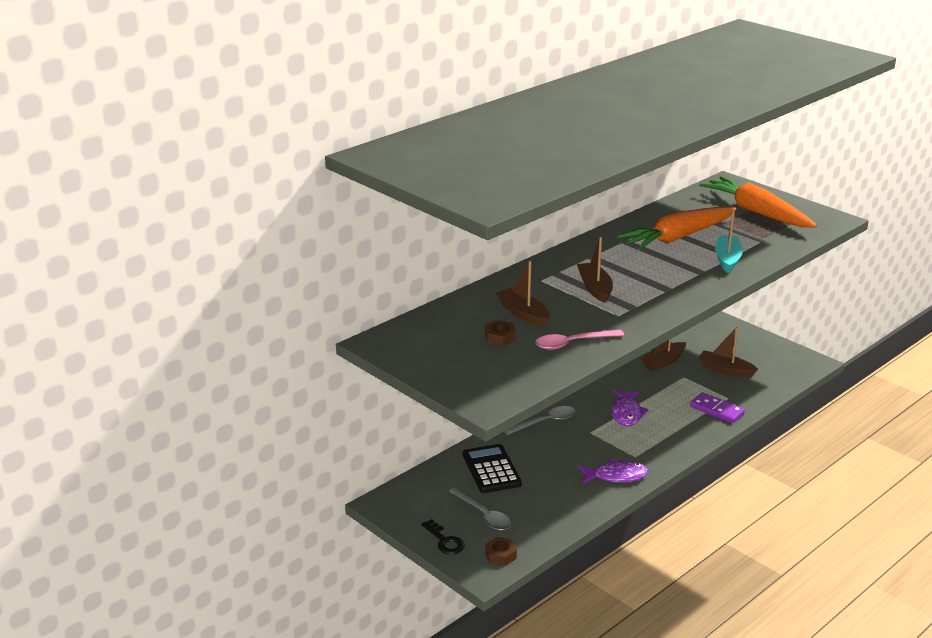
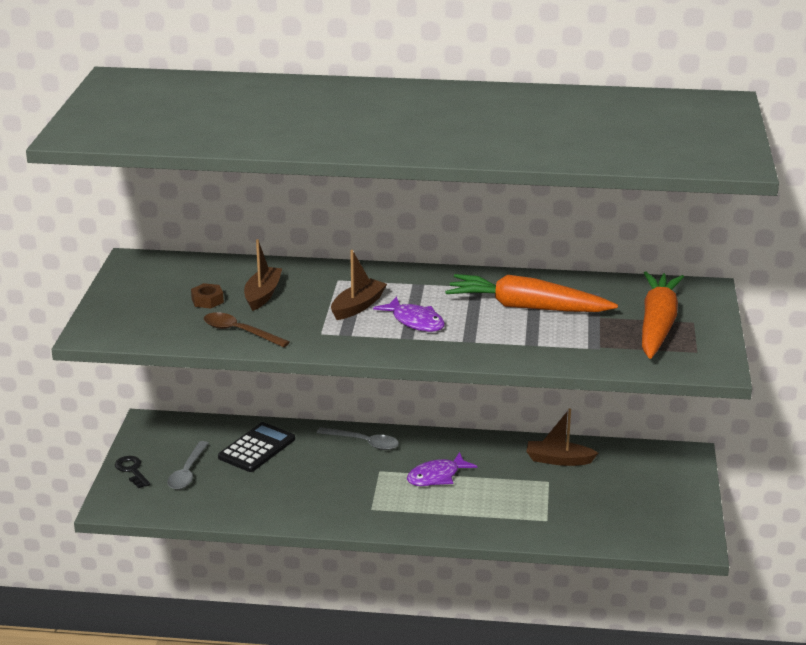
camera: 50 degrees right, 0 degrees up
(445, 541) = (132, 470): black key -> black key turned 135 degrees clockwise
(500, 555) = (141, 503): brown nut -> none
(572, 343) = (240, 332): pink spoon -> brown spoon
(616, 476) = (326, 511): purple fish -> purple fish (415, 321)
(716, 410) = (514, 522): purple domino -> none
(725, 370) = (597, 499): brown boat -> none
(727, 260) = (518, 344): turquoise boat -> none

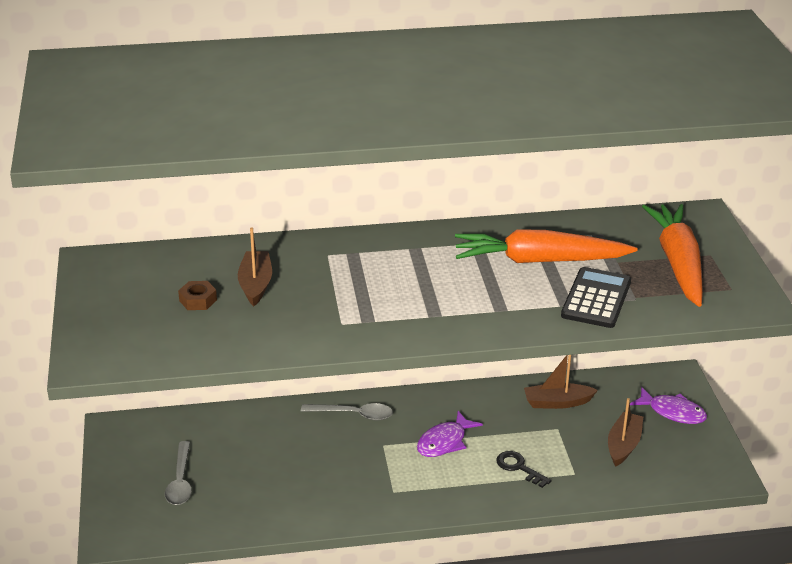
camera: 15 degrees left, 5 degrees up
(132, 470) = (118, 489): black key -> black key (519, 468)
(240, 332) = (252, 335): brown spoon -> none
(257, 448) = (244, 440): black calculator -> black calculator (596, 299)
(357, 306) = (364, 285): brown boat -> brown boat (623, 445)
(415, 321) = (434, 294): purple fish -> purple fish (673, 412)

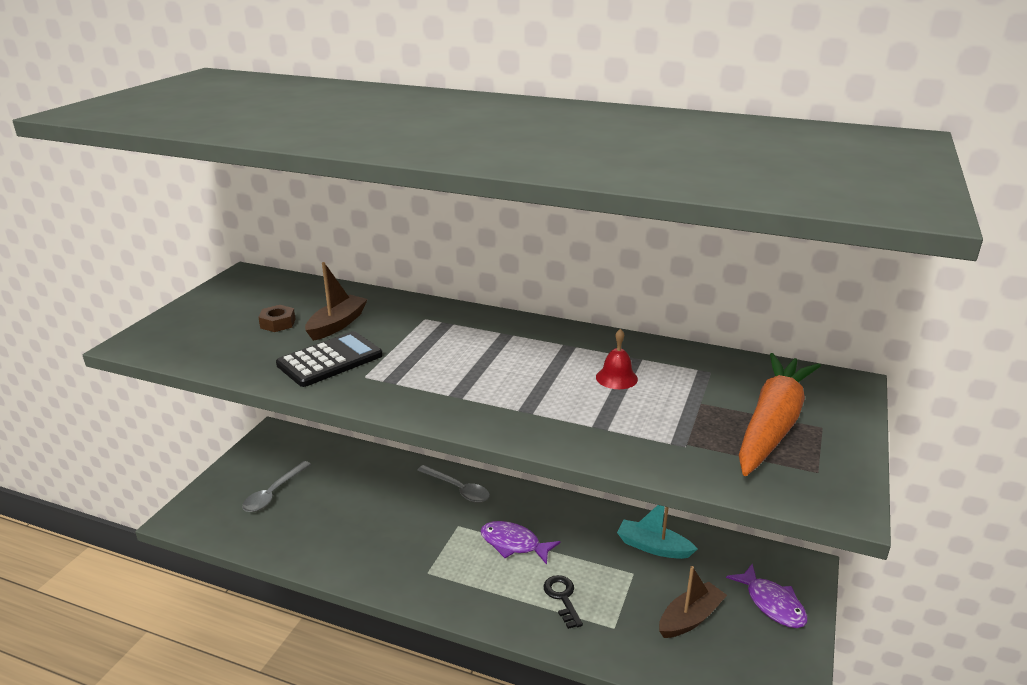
camera: 30 degrees right, 5 degrees down
(444, 442) = (514, 544): purple fish -> purple fish turned 45 degrees clockwise
(539, 260) = (616, 378): orange carrot -> red bell
(557, 402) = (653, 547): brown boat -> turquoise boat
(596, 299) = (640, 432): black calculator -> black calculator (330, 360)

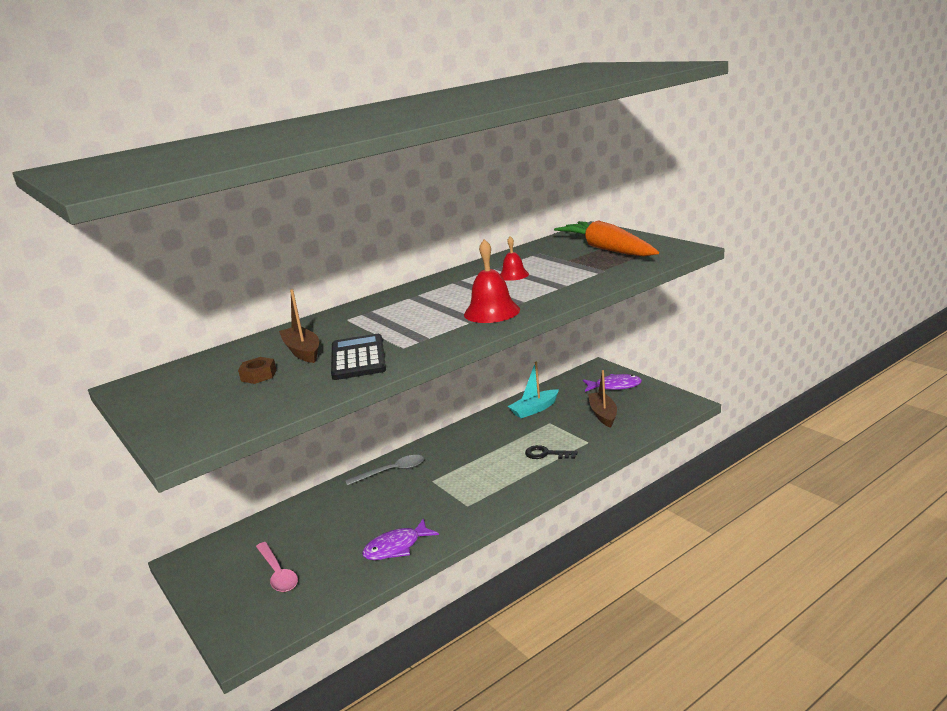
camera: 55 degrees left, 5 degrees down
(273, 493) = (278, 573): grey spoon -> pink spoon
(488, 400) = (492, 312): none -> red bell
(514, 544) = (477, 461): purple fish -> purple fish (396, 547)

